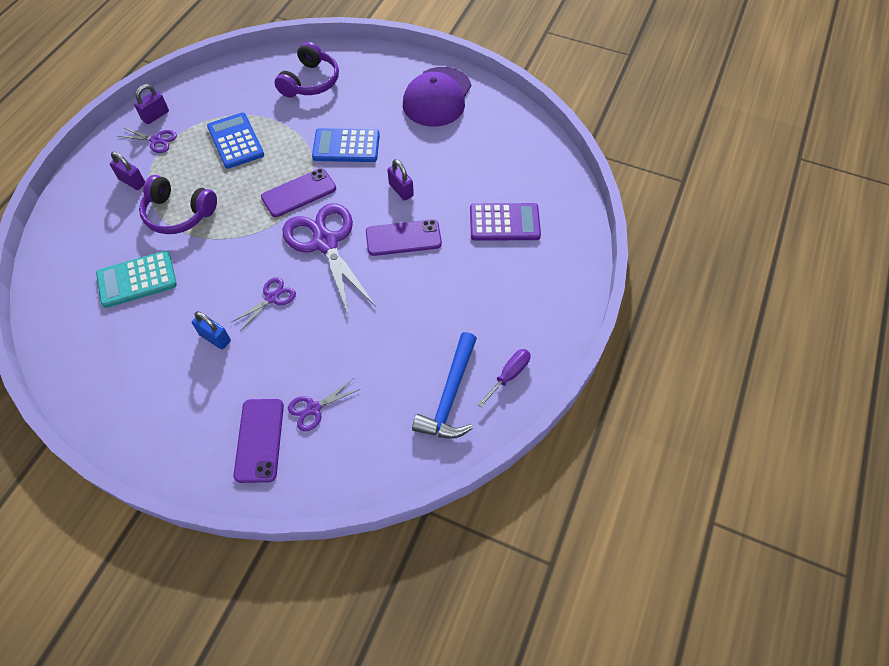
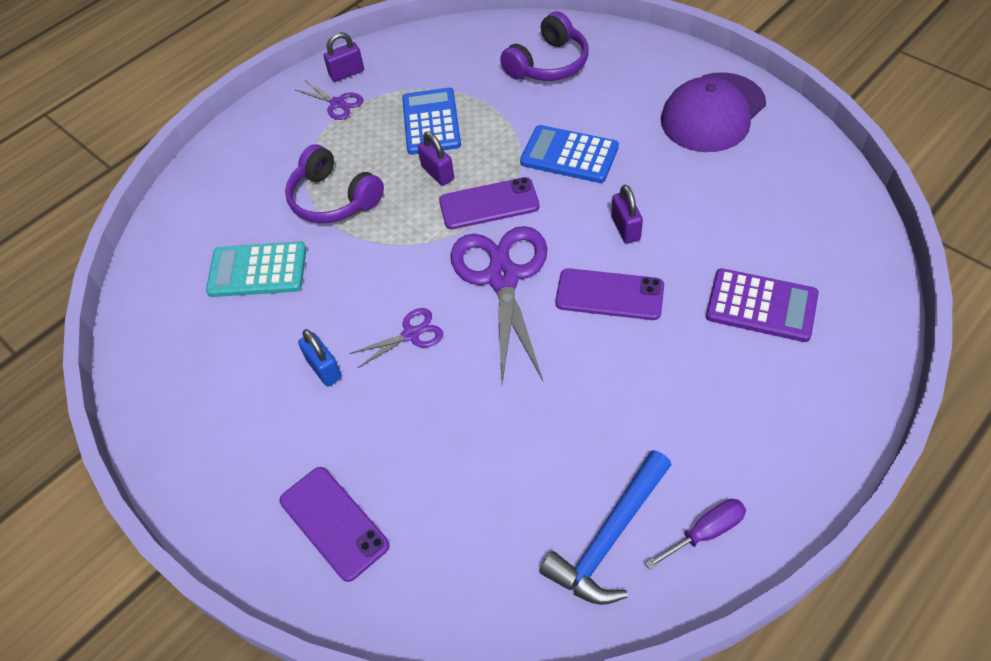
camera: 25 degrees right, 5 degrees down
(132, 181) = (293, 148): purple padlock -> purple padlock (438, 173)
(259, 440) = (334, 523): purple phone -> purple phone turned 60 degrees counterclockwise
(314, 408) = (417, 500): purple scissors -> none

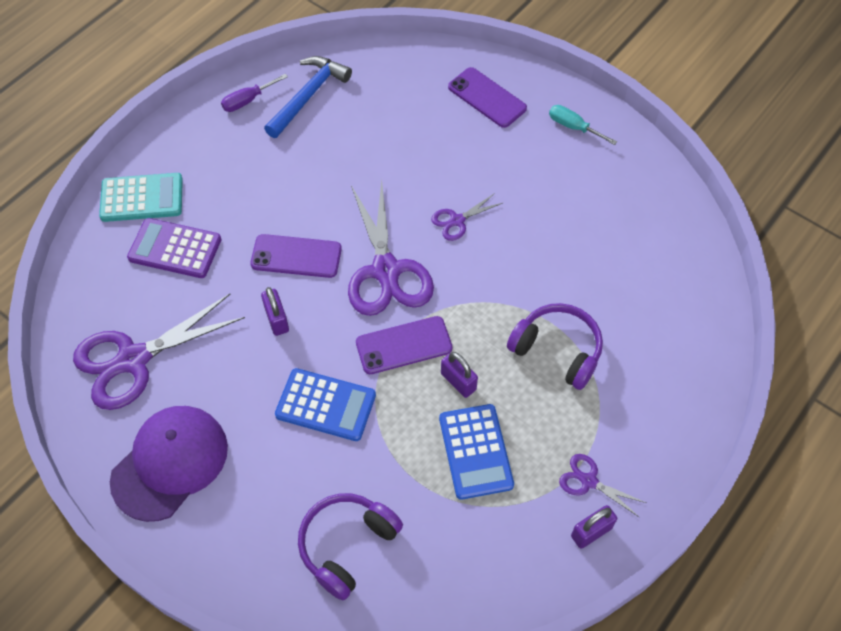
camera: 170 degrees right, 5 degrees up
(224, 466) = (573, 127): none -> turquoise screwdriver
(257, 270) = (605, 274): turquoise calculator -> turquoise calculator (142, 198)
(324, 369) = (521, 193): blue padlock -> none
(774, 192) = (134, 360): none -> purple scissors

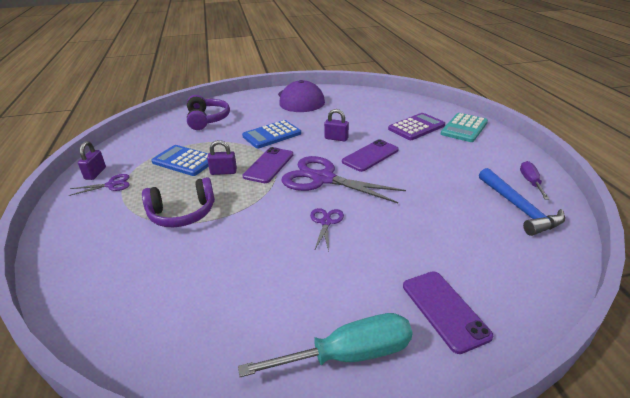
camera: 130 degrees right, 25 degrees down
(134, 360) = (360, 104): purple scissors -> none
(487, 98) = (444, 310): purple phone -> purple phone turned 75 degrees clockwise
(573, 127) = (348, 355): turquoise screwdriver -> turquoise screwdriver, size x1.76

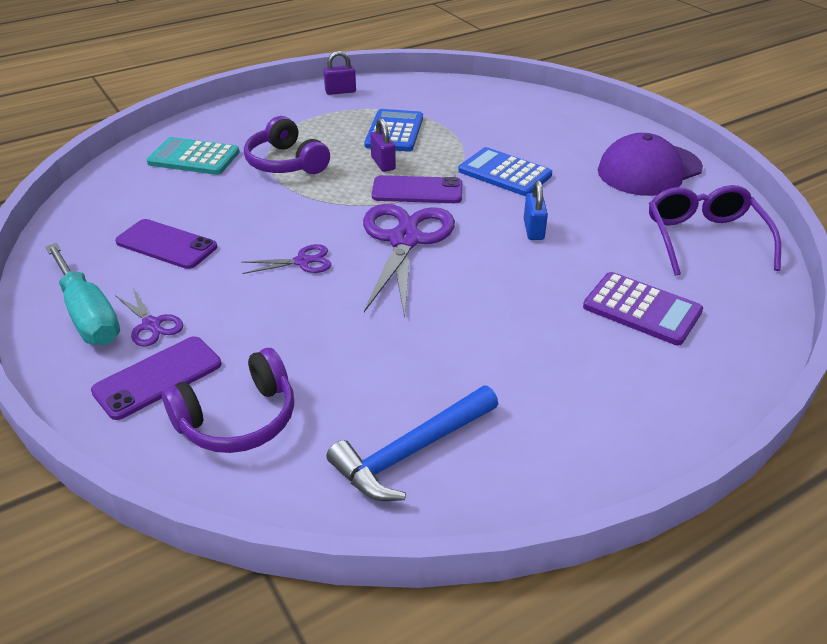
camera: 70 degrees right, 5 degrees up
(111, 185) = (322, 107): purple scissors -> purple scissors (151, 324)
(207, 119) = (514, 114): purple headphones -> purple headphones (238, 419)
(336, 138) = (533, 230): purple padlock -> blue padlock
(367, 102) = (704, 239): none -> purple glasses
(370, 156) = (497, 272): purple phone -> purple phone (166, 244)
(464, 128) = (688, 373): turquoise calculator -> turquoise calculator (194, 157)
(530, 182) = (512, 471): purple screwdriver -> none

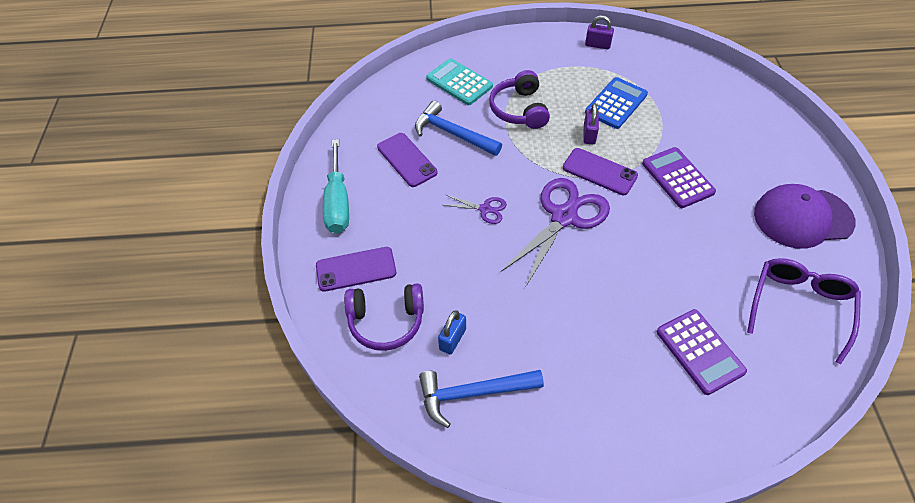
camera: 30 degrees right, 15 degrees up
(151, 324) = (370, 225): purple scissors -> none
(214, 204) = (452, 133): none -> blue hammer
(504, 173) = (677, 178): blue calculator -> purple calculator
(533, 230) = (665, 244): blue padlock -> blue padlock (452, 339)

